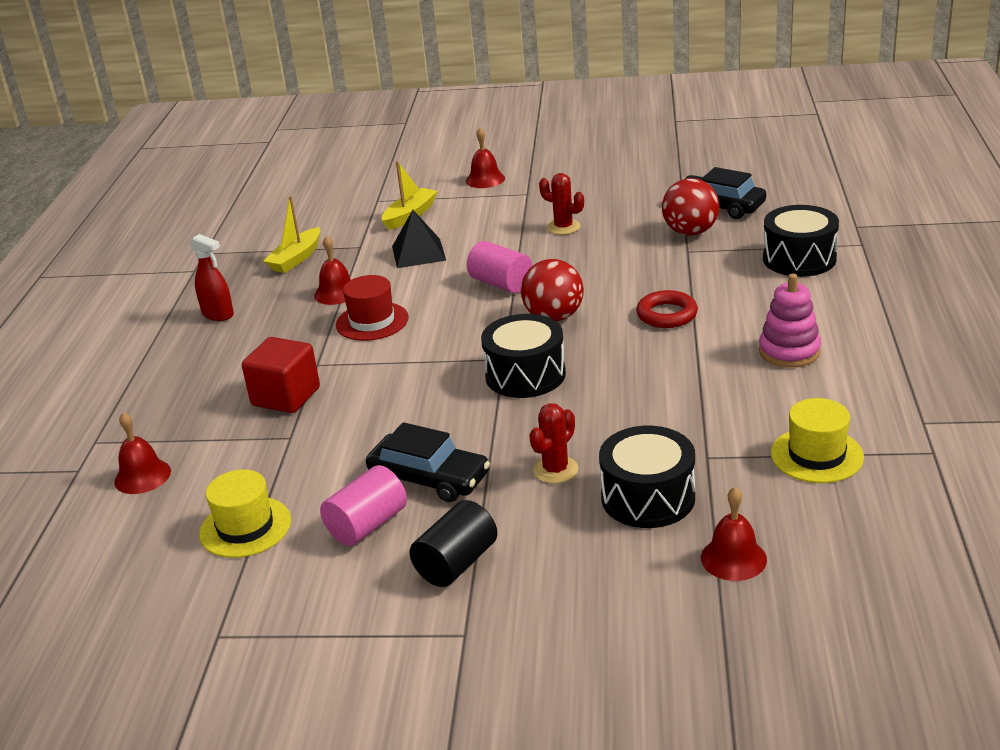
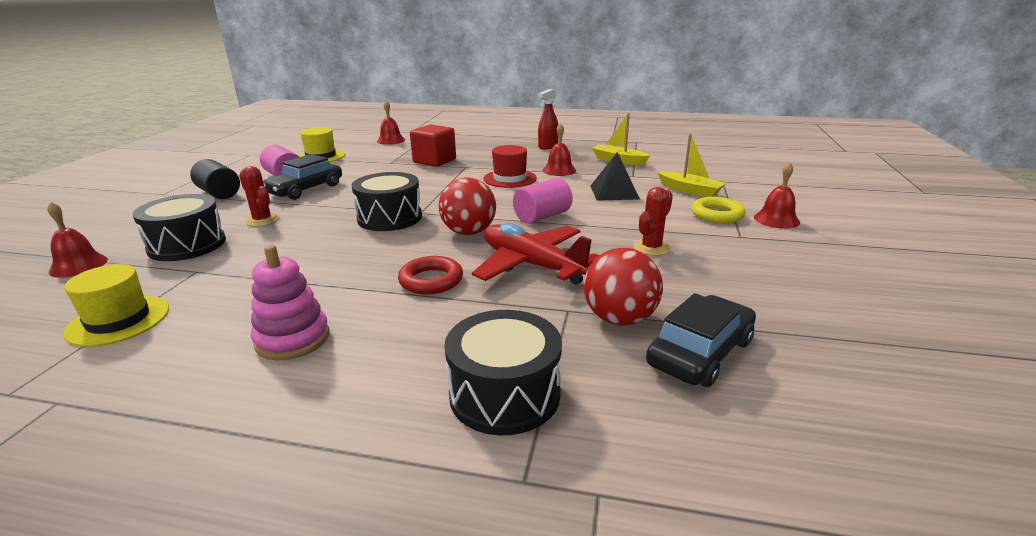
camera: 95 degrees right, 5 degrees down
(478, 202) = (717, 215): none -> yellow ring
(618, 274) = (532, 265): none -> red plane

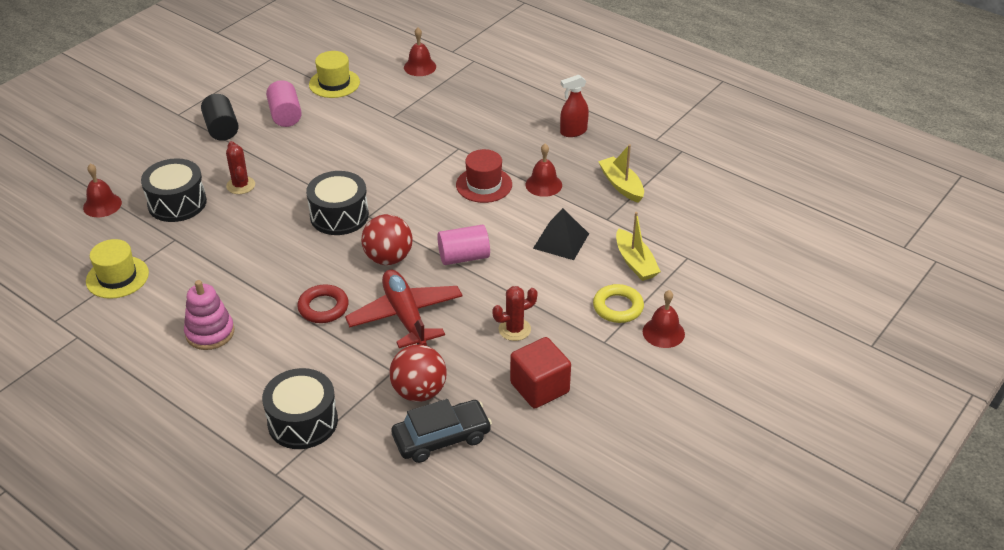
camera: 25 degrees right, 15 degrees up
(305, 189) = (293, 145): black car -> none
(434, 161) = (436, 127): red cube -> red cube (539, 387)

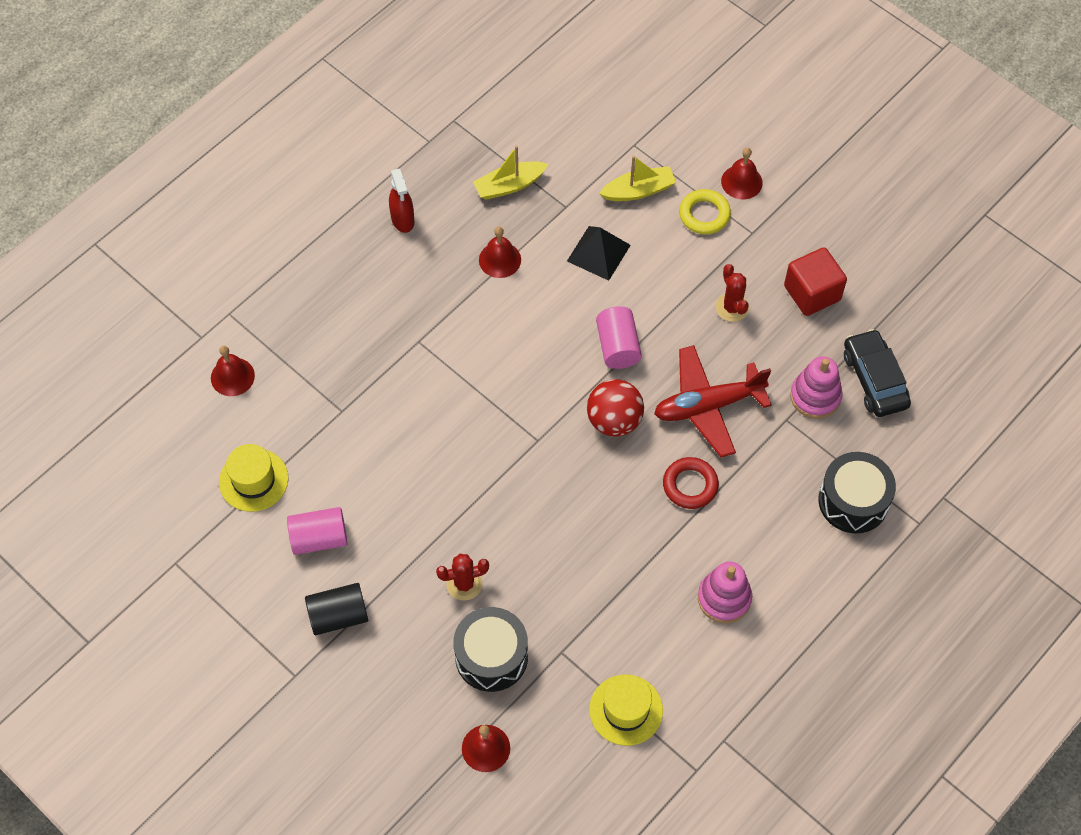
camera: 85 degrees left, 20 degrees up
(339, 216) = (535, 471): black drum -> none
(419, 392) = (815, 396): red ball -> pink stacking toy
(484, 185) = (493, 319): red hat -> none

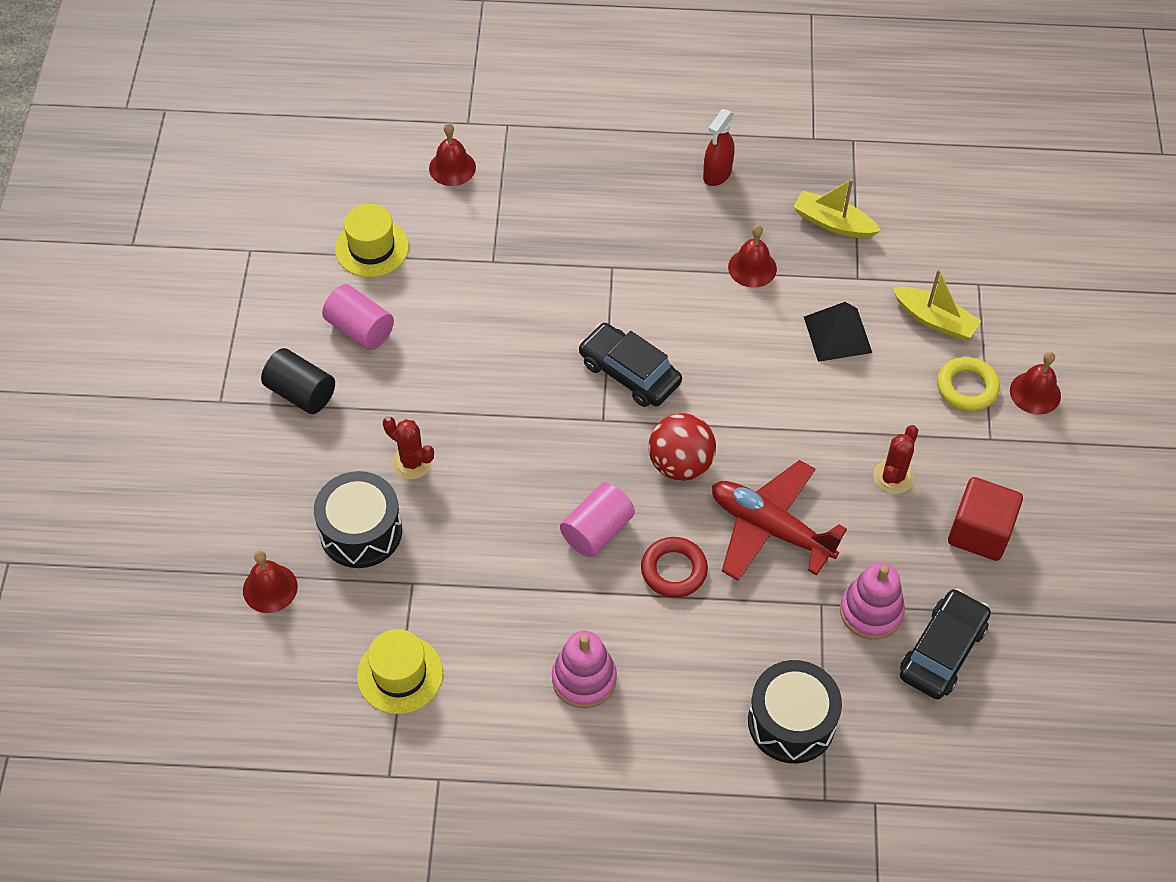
camera: 50 degrees right, 5 degrees down
(515, 396) = (629, 373): none -> black car
(618, 346) = (758, 415): pink cylinder -> pink cylinder (597, 530)

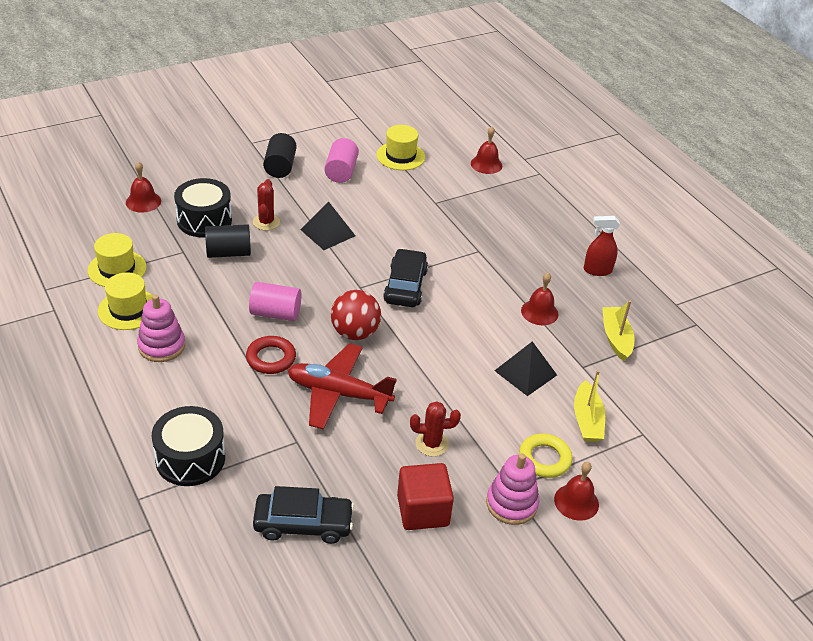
camera: 55 degrees right, 15 degrees down
(448, 532) = (228, 253): none -> black cylinder
(477, 404) = (327, 232): none -> black pyramid
(491, 691) = (128, 309): none -> yellow hat
(770, 528) = (338, 393): red plane -> red plane turned 75 degrees counterclockwise
(871, 611) = (309, 471): pink stacking toy -> pink stacking toy (511, 504)

